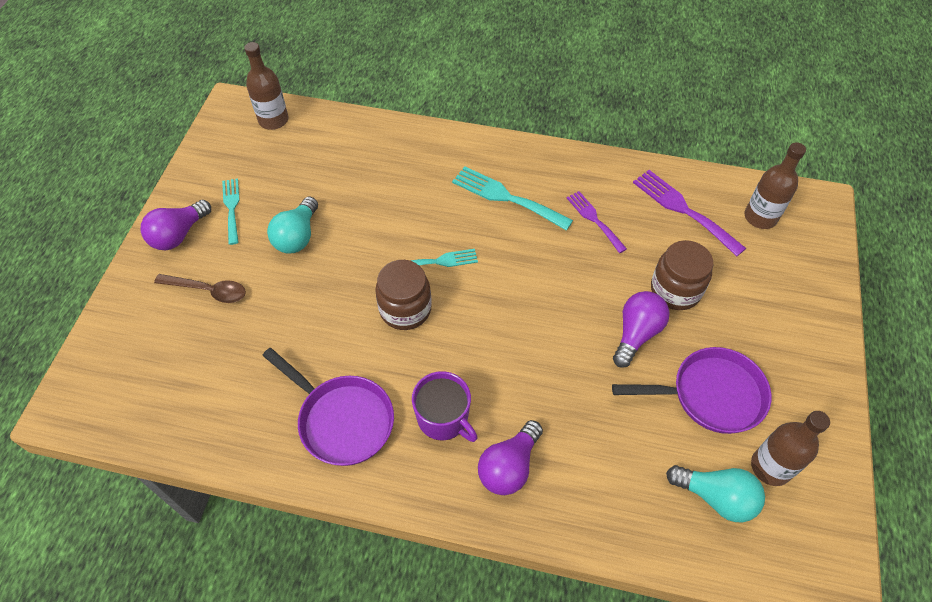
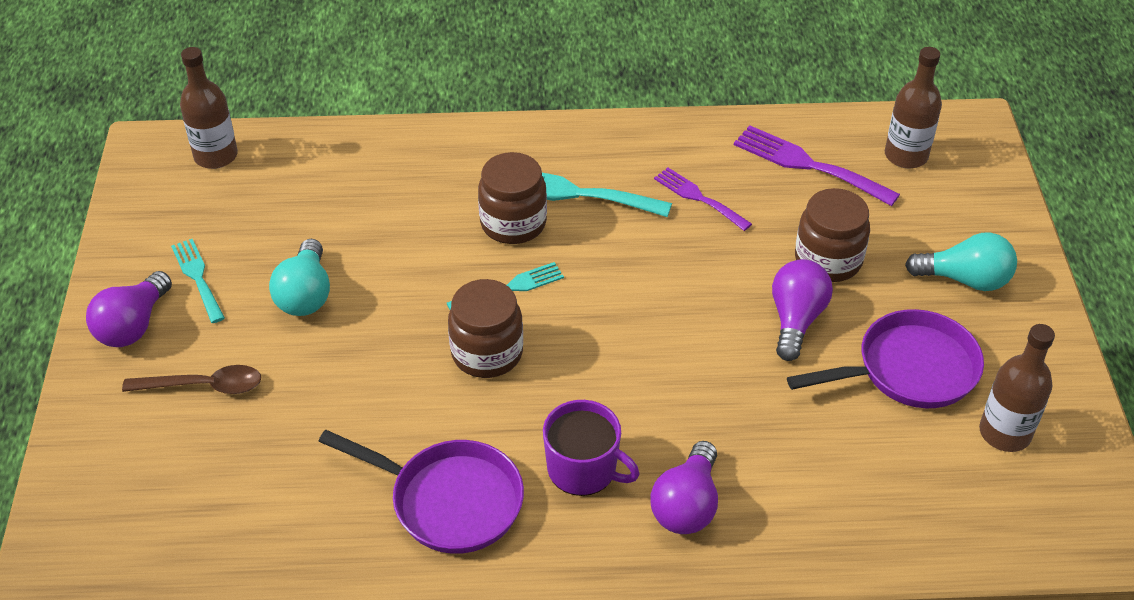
camera: 15 degrees left, 10 degrees down
(456, 212) = (513, 223): none -> brown jar
(716, 497) = (951, 480): turquoise light bulb -> turquoise light bulb (965, 279)

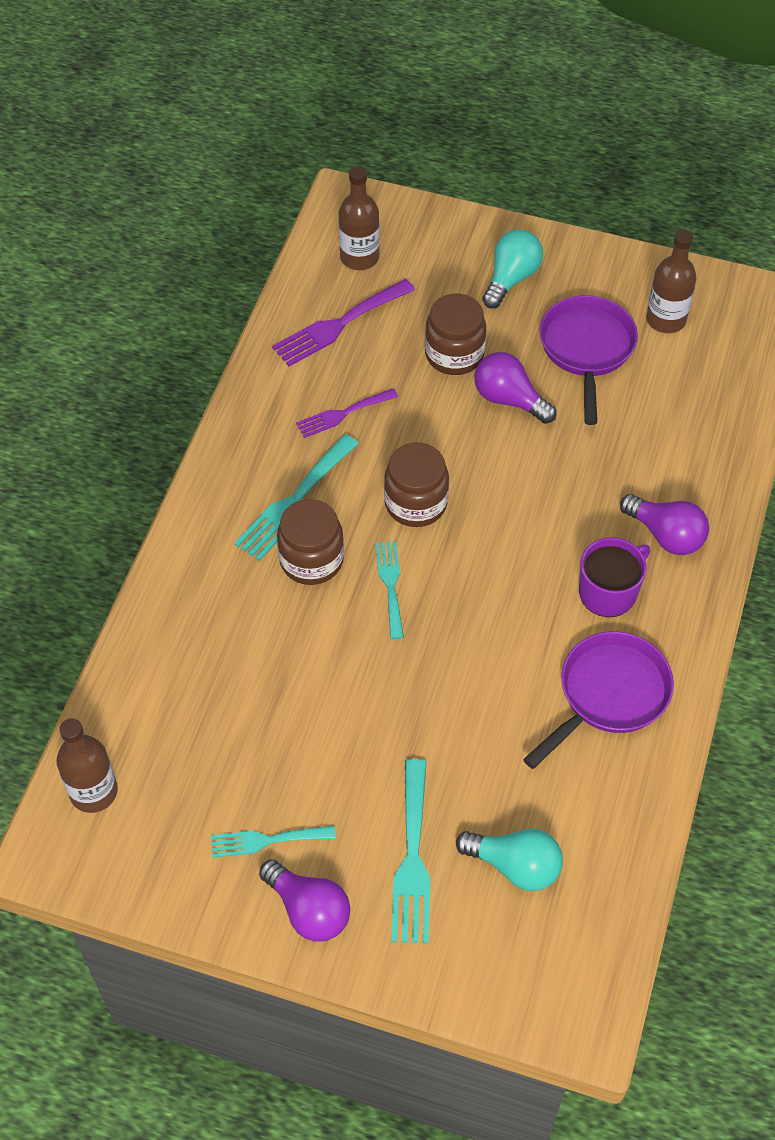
camera: 70 degrees left, 10 degrees up
(204, 386) = (412, 860): brown spoon -> turquoise fork
(305, 294) = (330, 750): turquoise light bulb -> turquoise light bulb (515, 866)
(487, 353) = (460, 624): brown jar -> brown jar (416, 503)

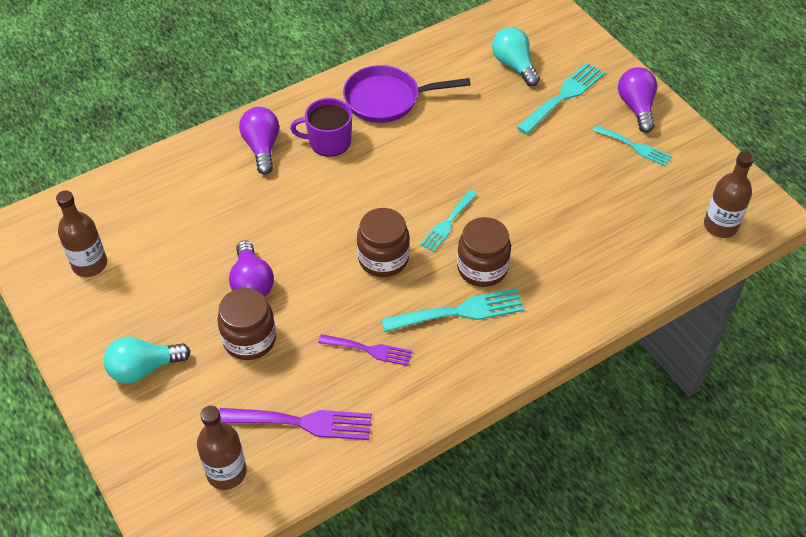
camera: 140 degrees left, 5 degrees down
(587, 349) = (163, 280): purple pan -> none

